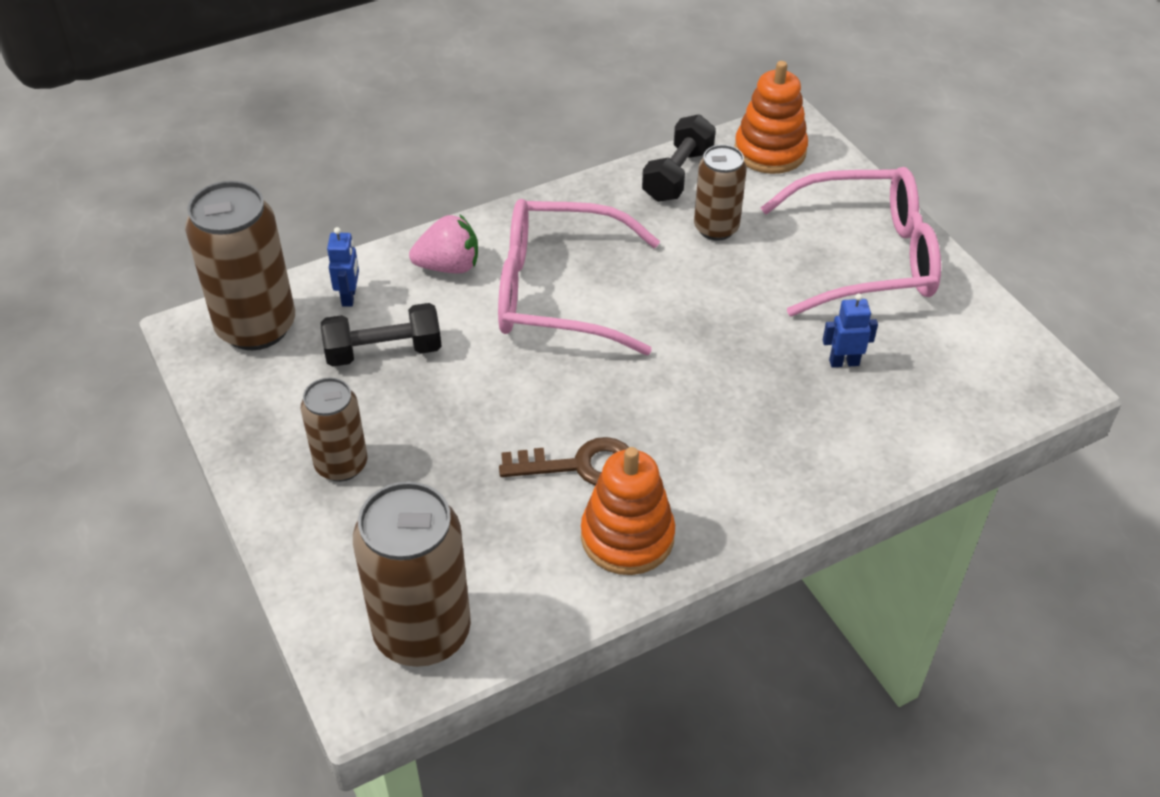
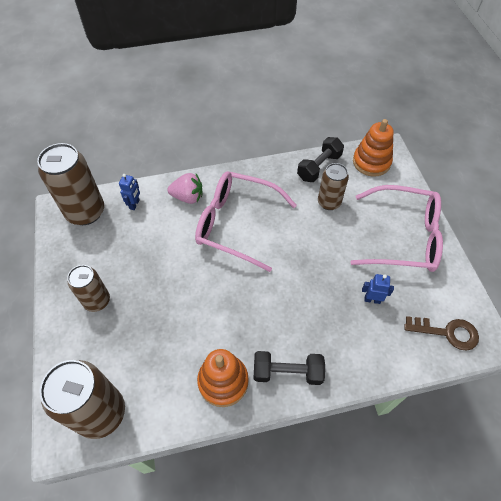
camera: 15 degrees right, 10 degrees up
(384, 351) = (140, 239): black dumbbell -> black dumbbell (287, 372)
(580, 465) = (213, 330): brown key -> brown key (447, 332)

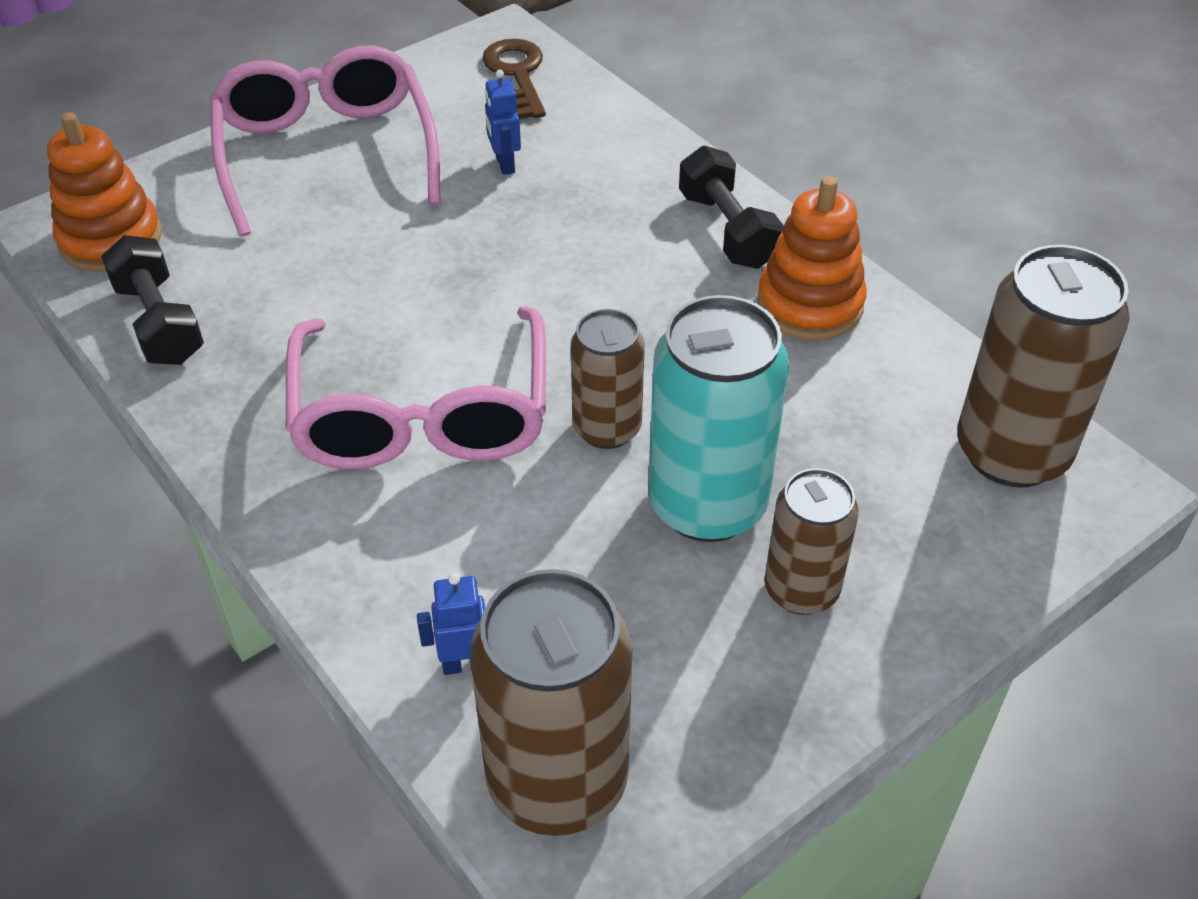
camera: 115 degrees left, 10 degrees down
(147, 290) = (707, 504): none -> turquoise can
(188, 197) = (379, 548): pink strawberry -> none
(319, 167) = (159, 322): black dumbbell -> black dumbbell turned 45 degrees clockwise
(329, 202) = (276, 277): brown can -> brown can (607, 428)

